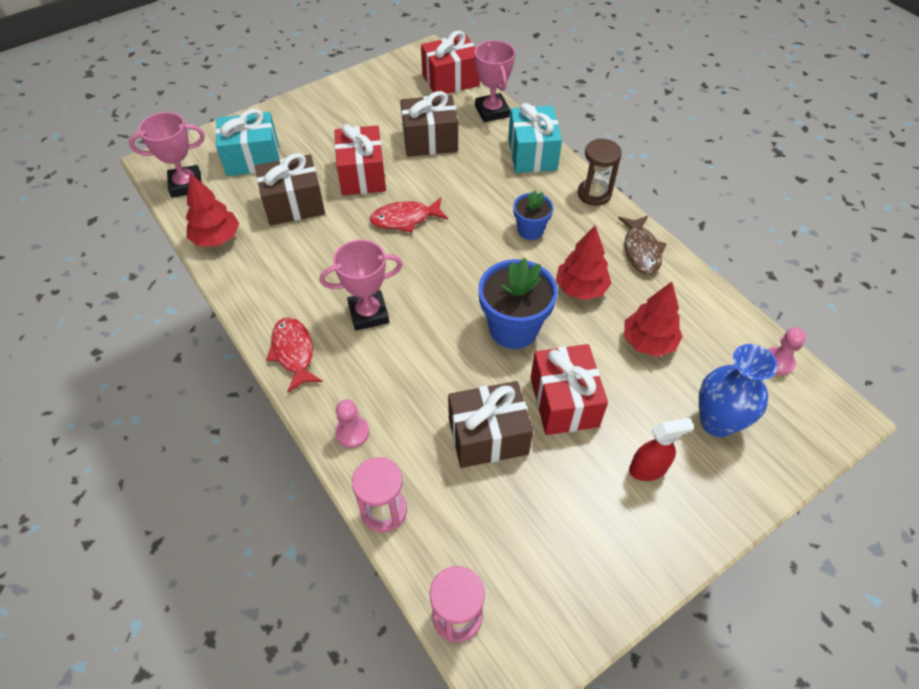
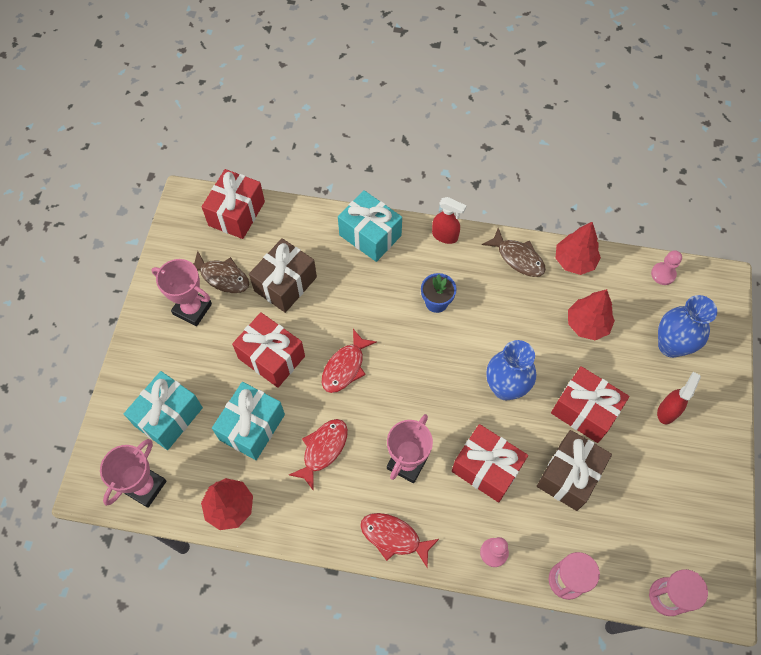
camera: 45 degrees left, 10 degrees up
(294, 204) = (252, 427): brown gift -> turquoise gift
(321, 256) = (323, 450): none -> red fish
(392, 108) = (222, 277): none -> brown fish
(424, 370) = (486, 468): none -> red gift
(492, 111) = (300, 219): pink trophy -> pink trophy (192, 309)
(513, 328) = (505, 388): blue flower pot -> blue vase
(581, 288) = (512, 320): red tree -> red tree (574, 261)
(594, 194) = (445, 236): brown hourglass -> red spray bottle

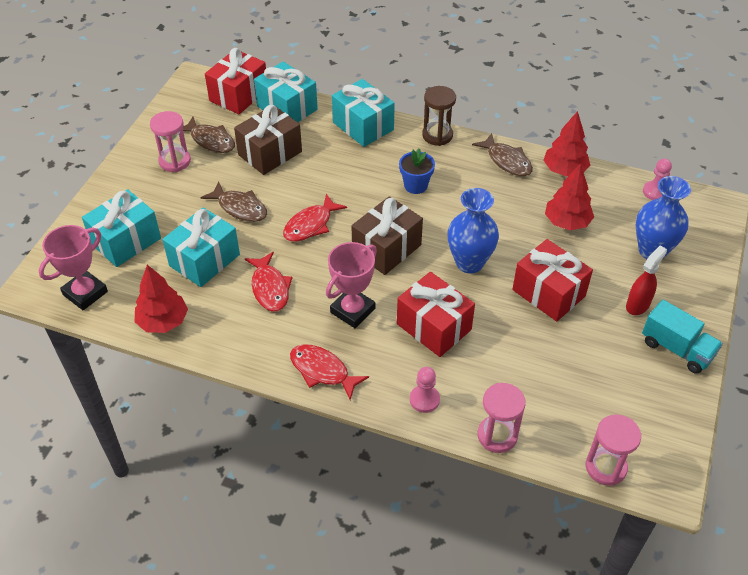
camera: 10 degrees right, 15 degrees down
(192, 309) = (175, 161): pink trophy -> pink hourglass
(271, 357) = (240, 208): red gift -> brown fish
(289, 223) = (287, 108): none -> turquoise gift
(323, 450) = (270, 288): red fish -> red fish turned 120 degrees clockwise
(445, 236) = (437, 135): red spray bottle -> brown hourglass
(569, 475) = (520, 345): brown gift -> brown gift (386, 248)
(709, 455) = (677, 349): none -> turquoise truck

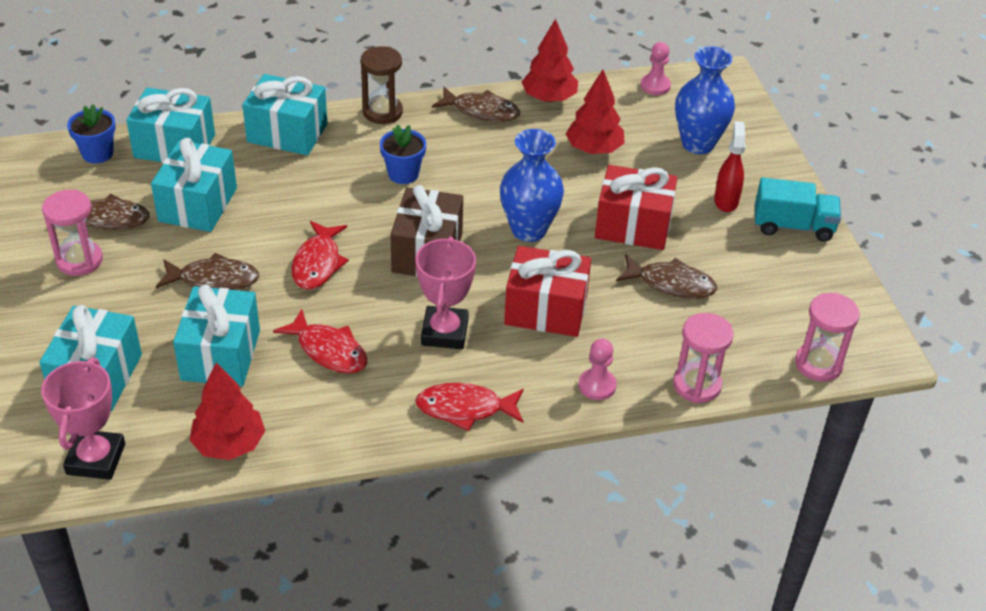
camera: 35 degrees left, 5 degrees down
(239, 95) = (97, 153): red gift -> blue flower pot
(270, 153) = (198, 204): brown gift -> turquoise gift
(541, 350) = (671, 284): none -> brown fish

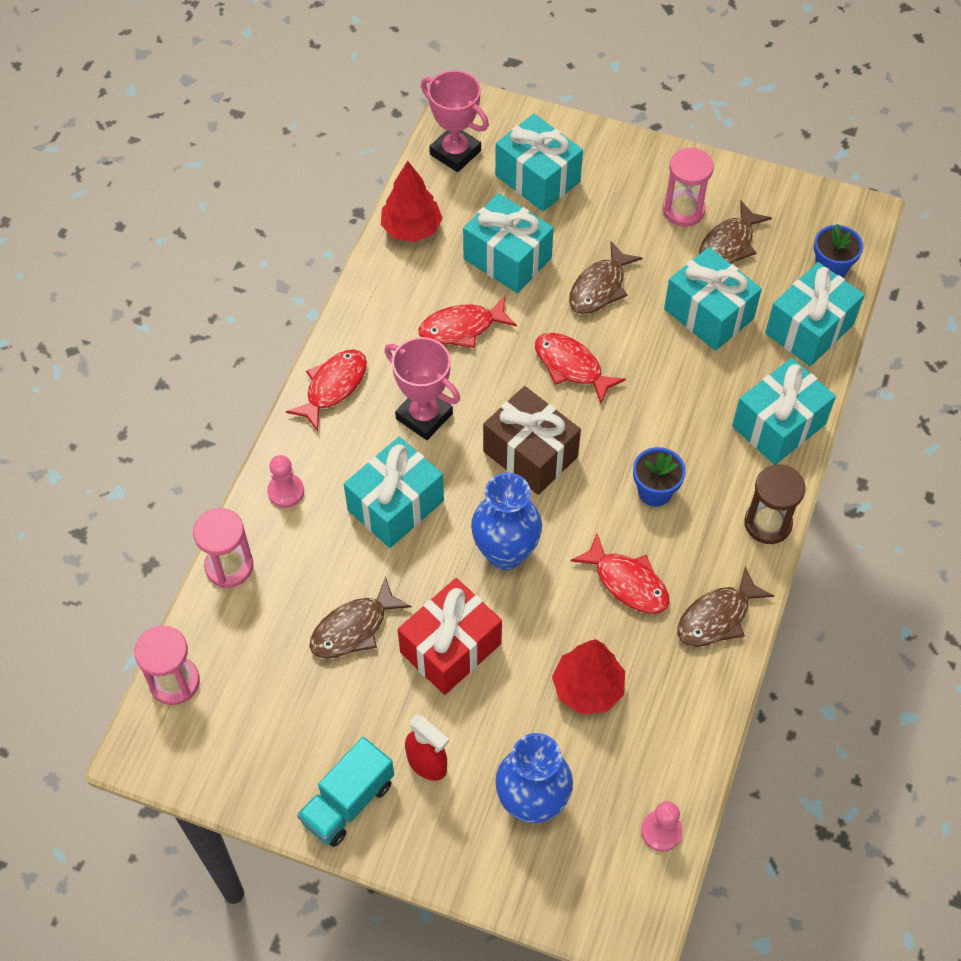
camera: 125 degrees right, 15 degrees up
(494, 160) = (627, 582): none -> red fish
(546, 310) = (395, 505): red gift -> turquoise gift
(549, 98) = (702, 699): red tree -> none

